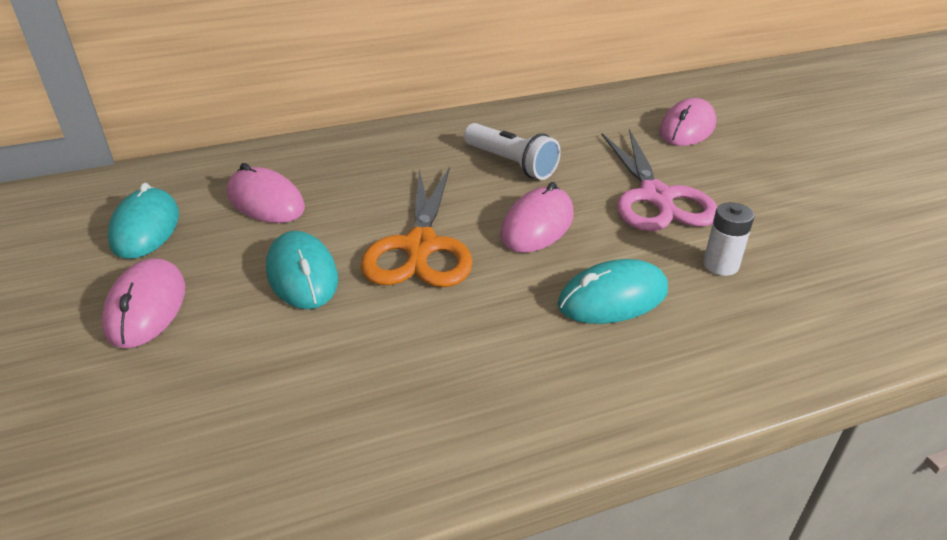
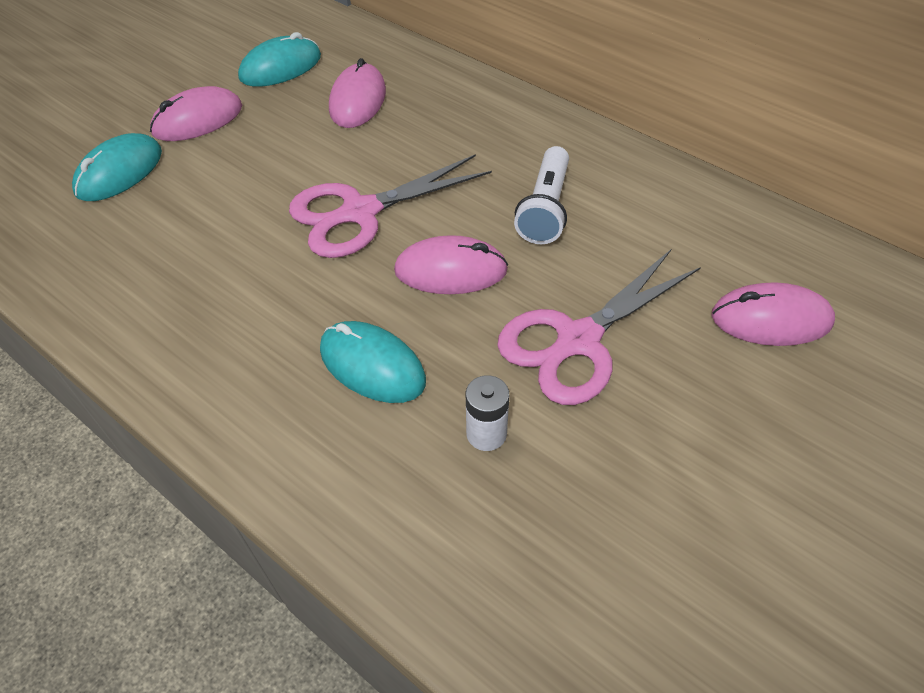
camera: 60 degrees right, 15 degrees up
(302, 274) = (279, 168): turquoise mouse -> turquoise mouse (119, 172)
(420, 248) = (359, 213): orange scissors -> pink scissors

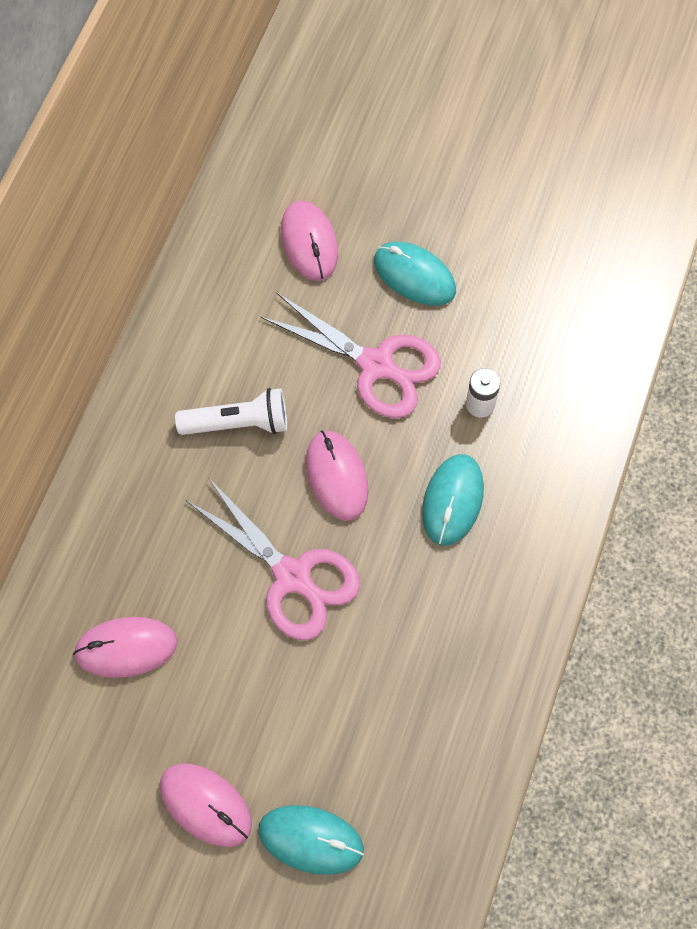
camera: 110 degrees left, 15 degrees up
(280, 67) = (87, 761): turquoise mouse -> turquoise mouse (414, 276)

